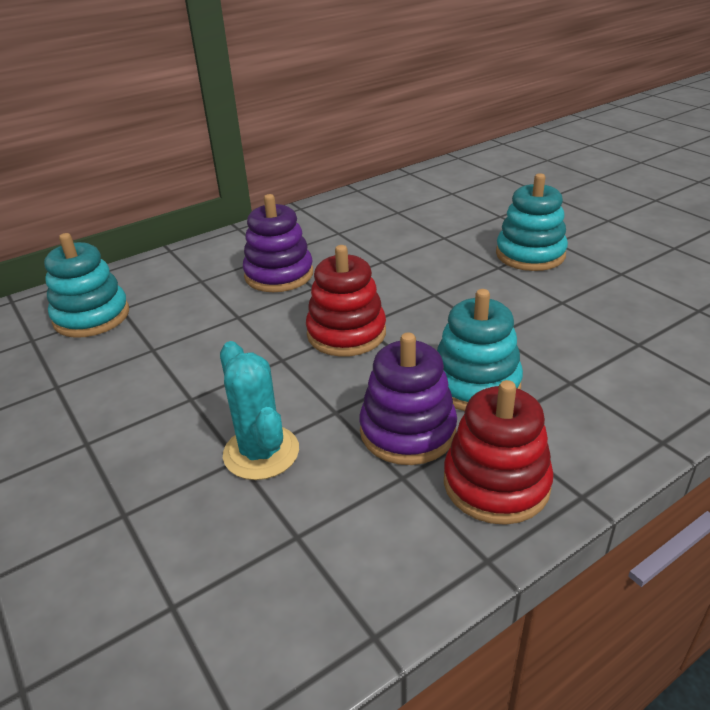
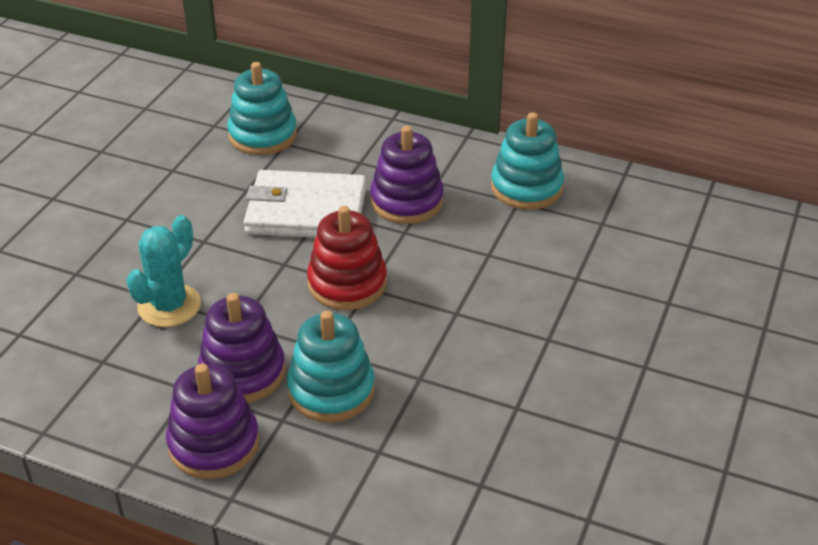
camera: 55 degrees right, 5 degrees up
(226, 325) = (306, 211): none -> white wallet
(496, 483) = (214, 444): red stacking toy -> purple stacking toy
(530, 254) = (596, 354): turquoise stacking toy -> turquoise stacking toy (526, 188)

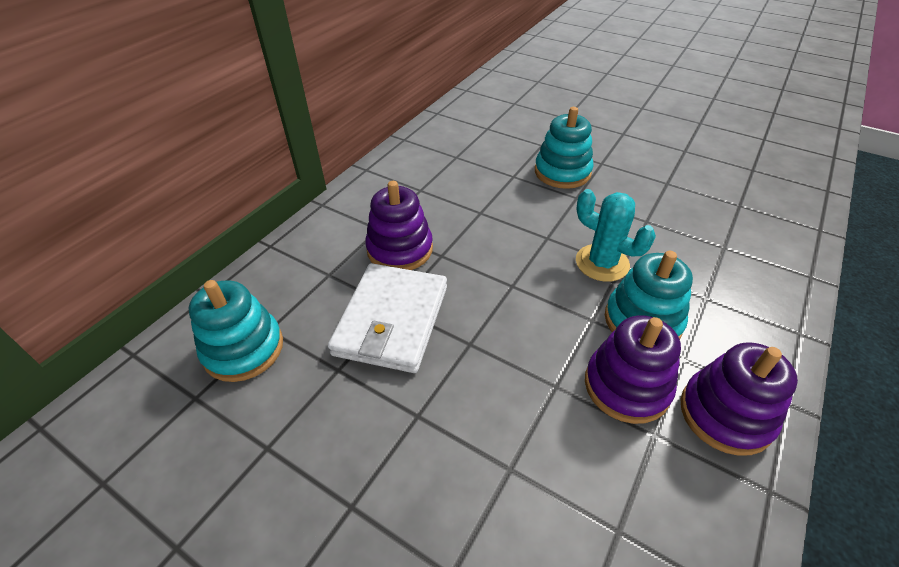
camera: 80 degrees left, 5 degrees up
(169, 306) = (526, 453): turquoise cactus -> turquoise cactus (602, 263)
(347, 283) = (505, 298): red stacking toy -> none
(526, 188) = (404, 183): turquoise stacking toy -> turquoise stacking toy (562, 172)

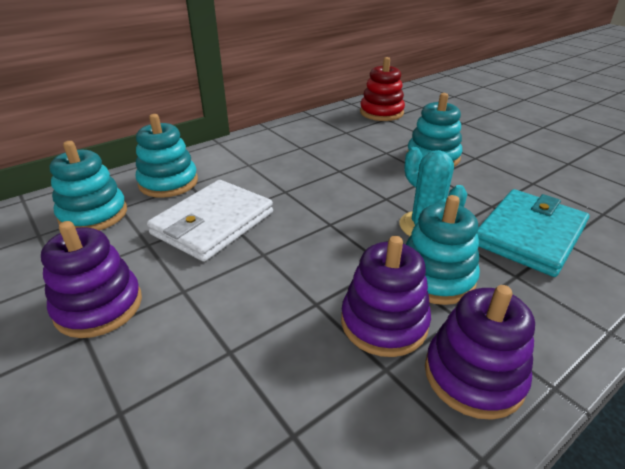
camera: 20 degrees right, 10 degrees down
(302, 278) = (168, 182): none -> turquoise stacking toy
(400, 249) = (255, 180): purple stacking toy -> purple stacking toy (99, 306)
(477, 120) = (381, 112): none -> red stacking toy
(694, 247) = (529, 235): none -> turquoise wallet

